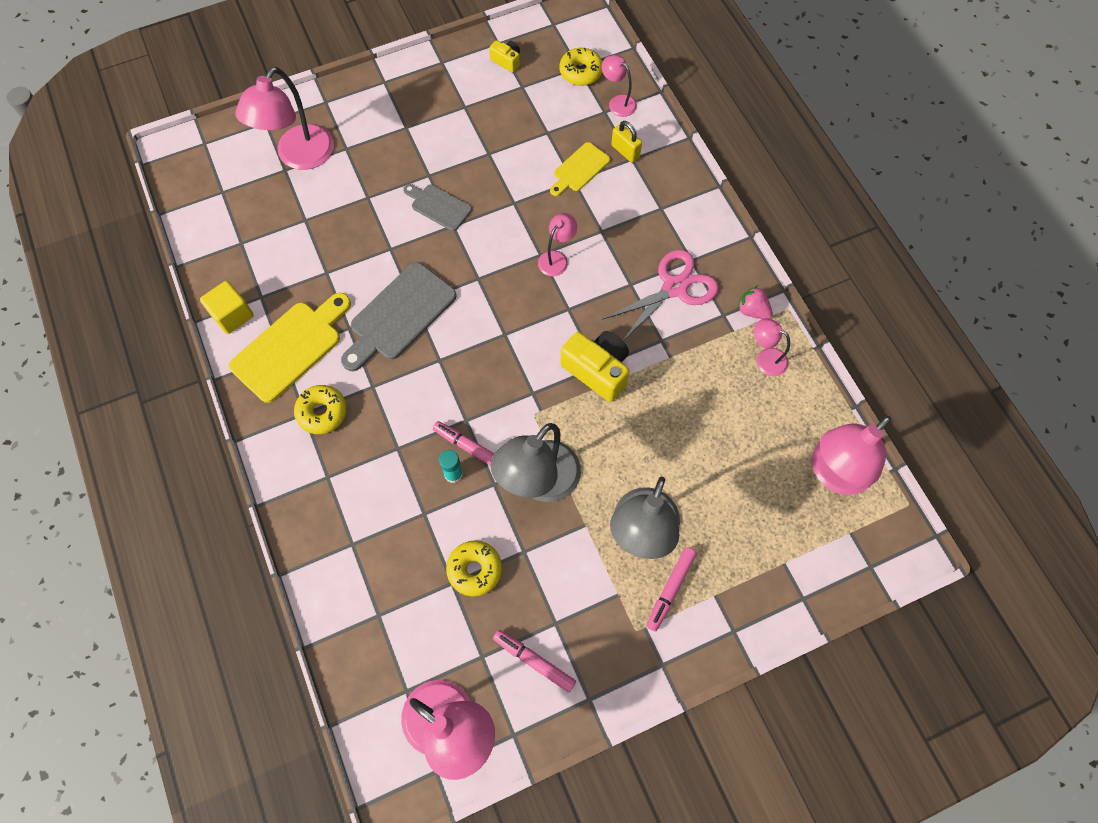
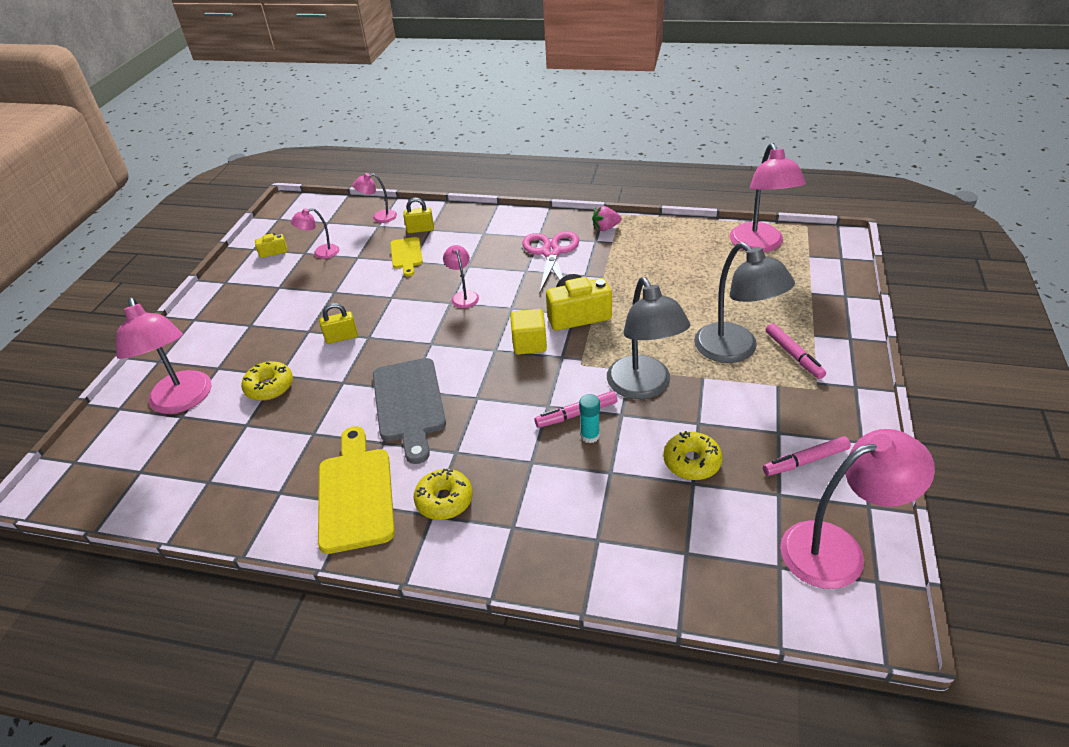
camera: 50 degrees left, 25 degrees down
(232, 315) = (271, 524): yellow cube -> yellow cube (529, 344)
(438, 206) = (342, 337): grey cutting board -> yellow padlock
(581, 72) = (333, 223): yellow donut -> yellow donut (269, 387)
(765, 358) = (647, 237): pink lamp -> pink lamp (321, 253)

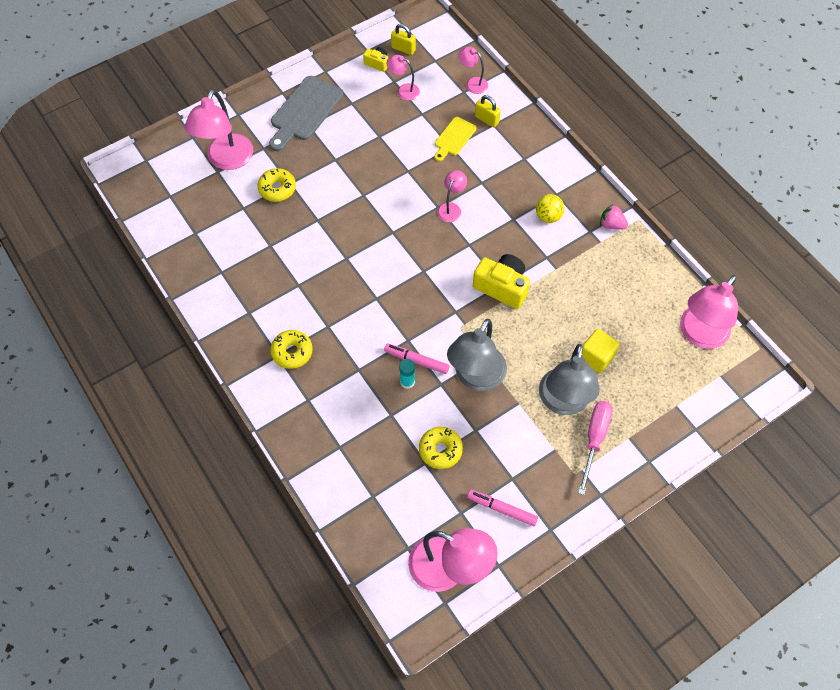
camera: 40 degrees right, 20 degrees up
(342, 337) = (348, 182): yellow padlock -> yellow padlock (403, 49)
(355, 493) = (255, 307): yellow cutting board -> none
(409, 404) = (336, 270): grey cutting board -> grey cutting board (304, 112)
(529, 344) = (448, 284): yellow cube -> yellow cube (596, 357)
(551, 252) = (548, 216): pink scissors -> yellow ball
(793, 355) = (594, 439): pink marker -> pink screwdriver

